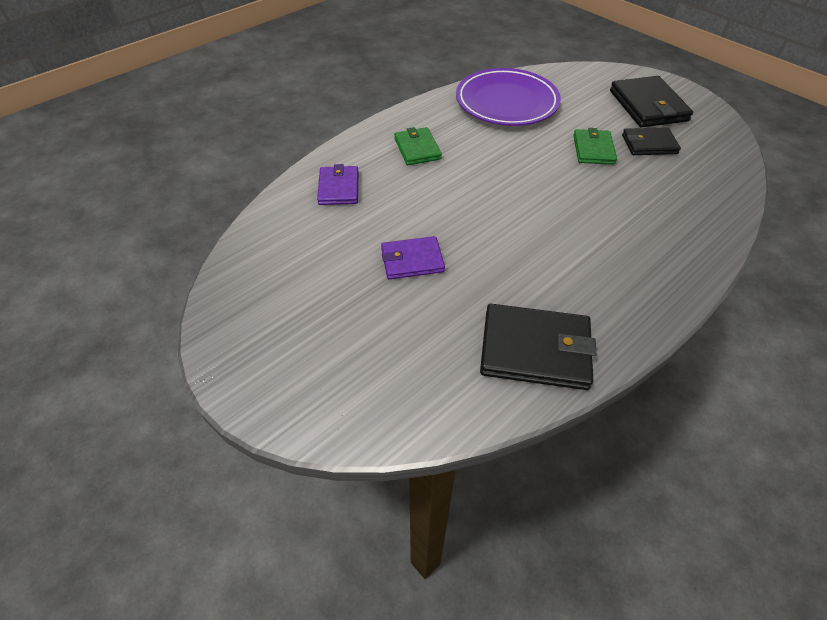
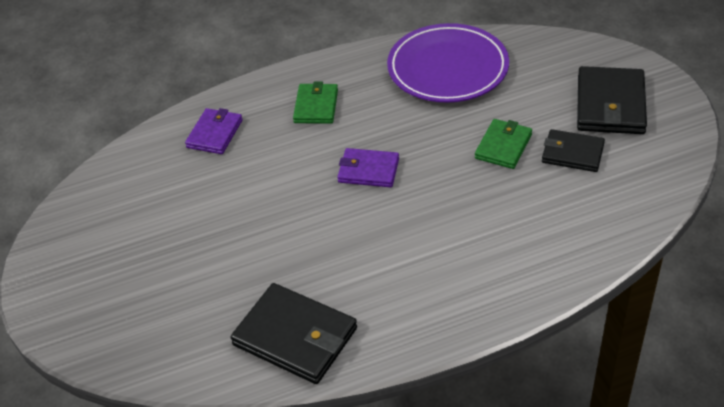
camera: 25 degrees right, 5 degrees down
(412, 260) = (238, 224): purple wallet -> purple wallet (368, 170)

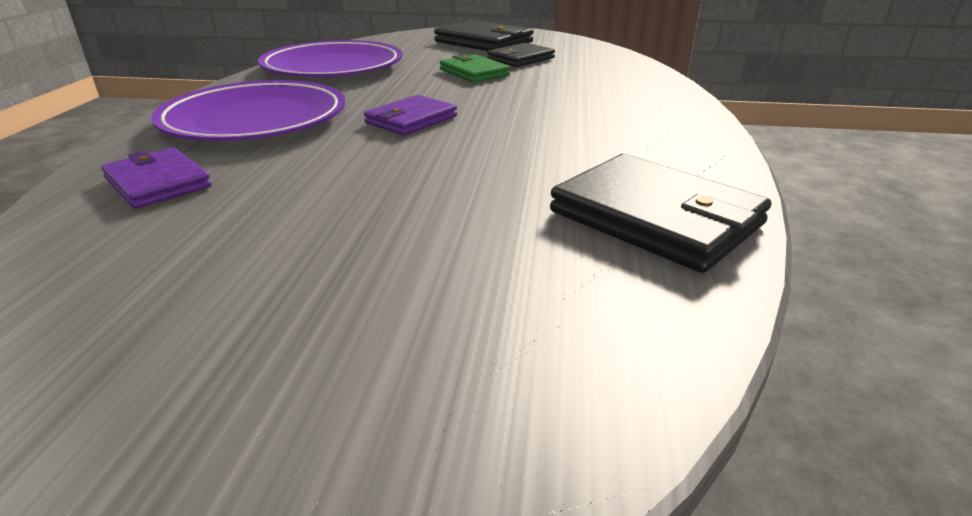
camera: 65 degrees left, 15 degrees down
(295, 337) = (656, 218): black wallet -> black wallet turned 75 degrees clockwise
(316, 106) = (255, 120): green wallet -> purple plate

